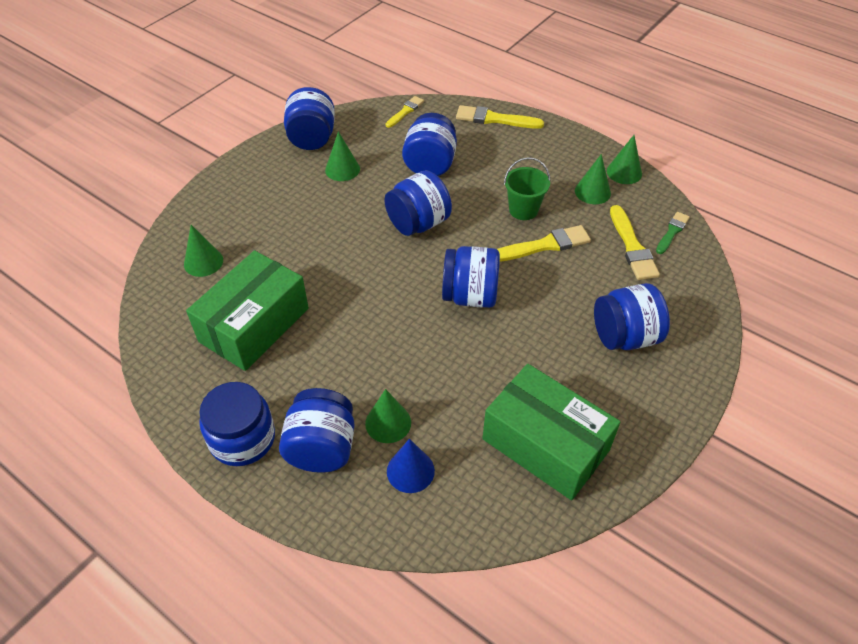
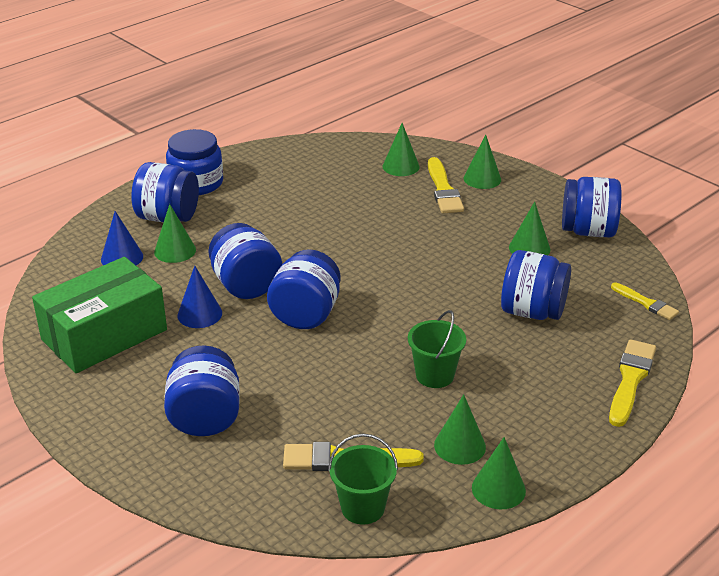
camera: 100 degrees right, 15 degrees down
(228, 203) = (482, 179): none -> green cone
(254, 325) = (313, 190): green box -> none
(418, 223) = (427, 292): blue jar -> blue jar (246, 285)
(491, 374) = (199, 314): none -> blue cone
(545, 245) = (367, 382): yellow brush -> yellow brush (443, 189)
(672, 232) = (363, 508): green brush -> green bucket

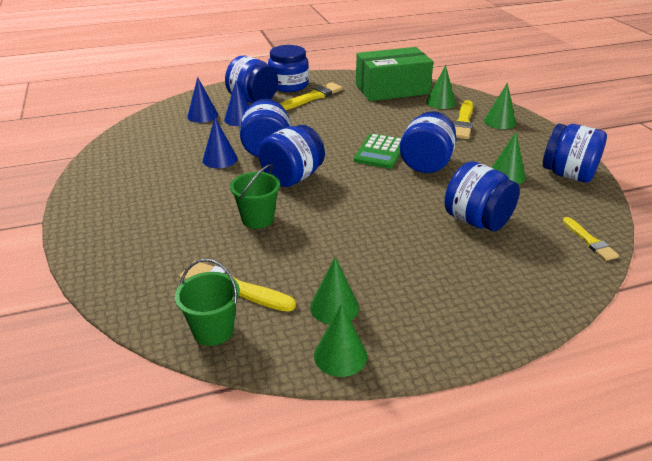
camera: 25 degrees right, 0 degrees up
(104, 335) = (148, 156): green box -> green box (392, 89)
(175, 250) = (239, 119): green cone -> blue cone
(205, 417) = (160, 225): blue jar -> blue jar (426, 164)
(379, 254) = (380, 152): none -> green calculator
(435, 375) = (356, 246): green bucket -> green bucket (258, 219)
(630, 380) = (534, 300): yellow brush -> yellow brush (313, 97)

